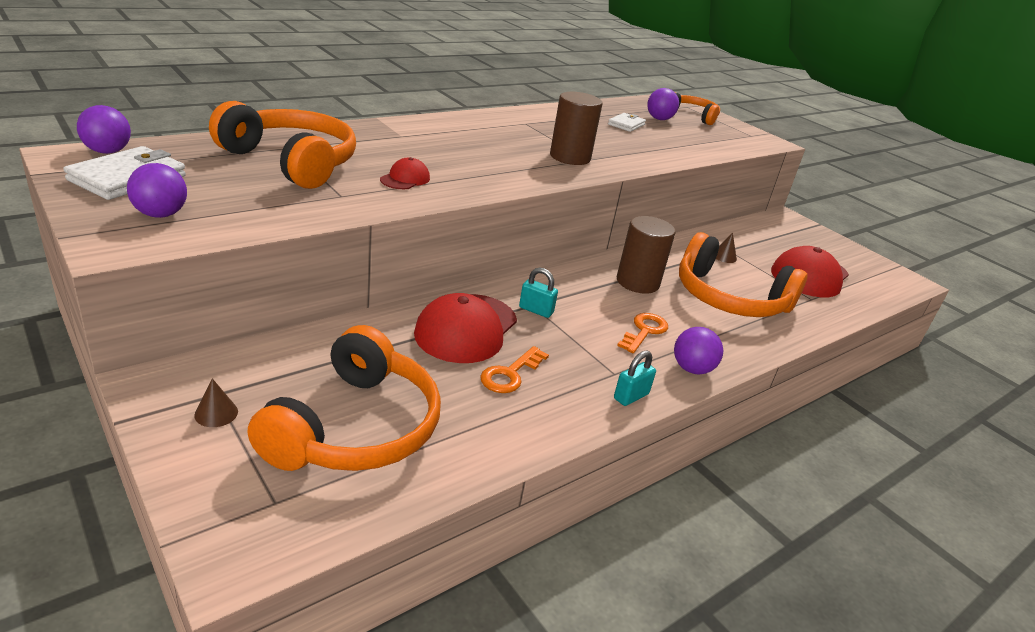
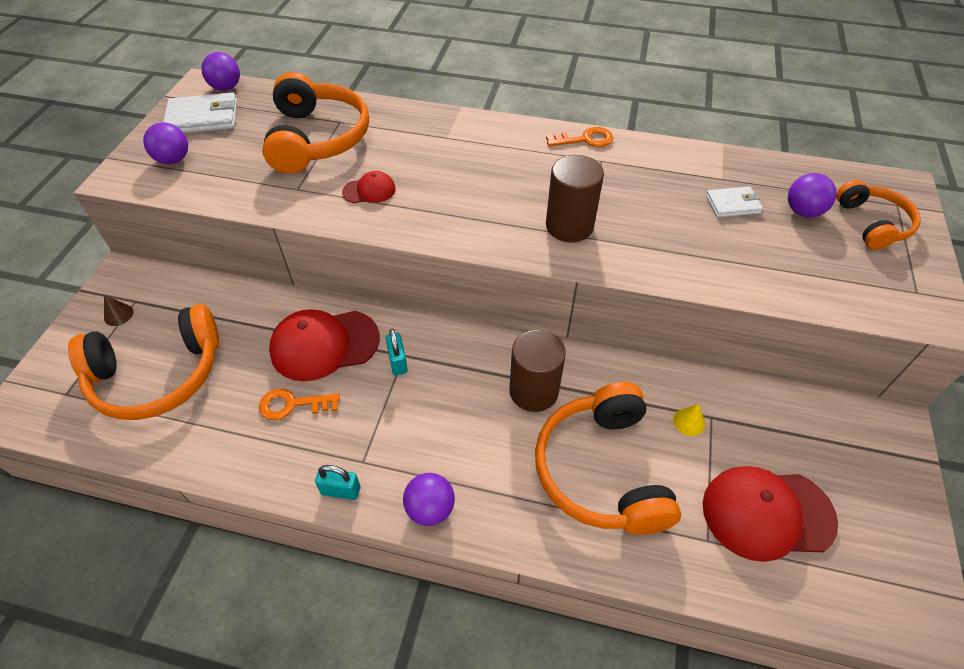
camera: 55 degrees right, 20 degrees up
(644, 331) = (452, 443): orange key -> orange key (585, 139)
(724, 256) = (689, 422): brown cone -> yellow cone

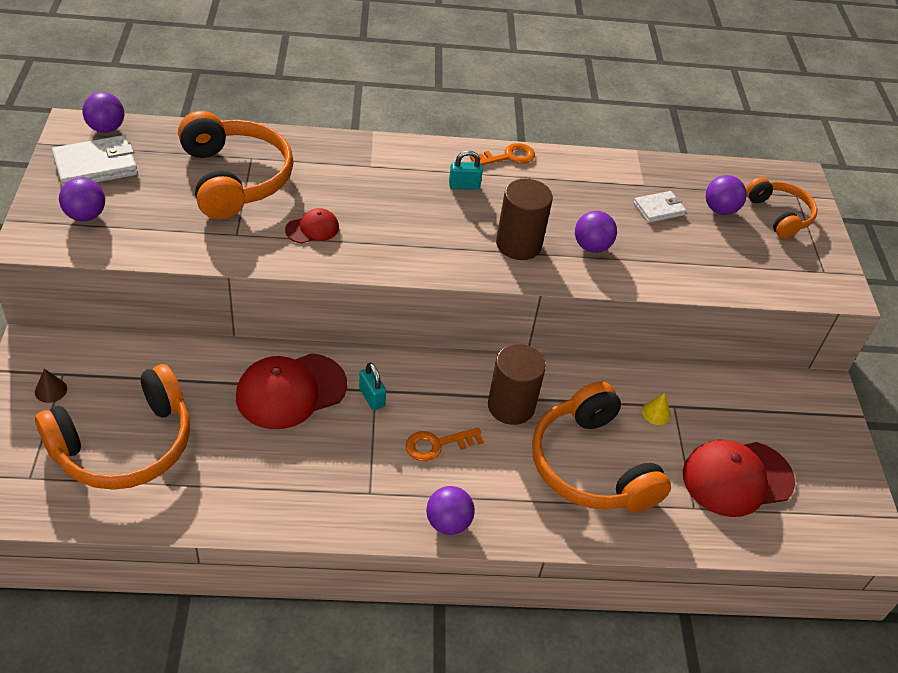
camera: 20 degrees left, 5 degrees down
(293, 404) = (281, 452): orange key -> orange key (437, 444)
(341, 490) = (358, 521): turquoise padlock -> turquoise padlock (464, 186)
(647, 236) = (591, 246): none -> purple ball

